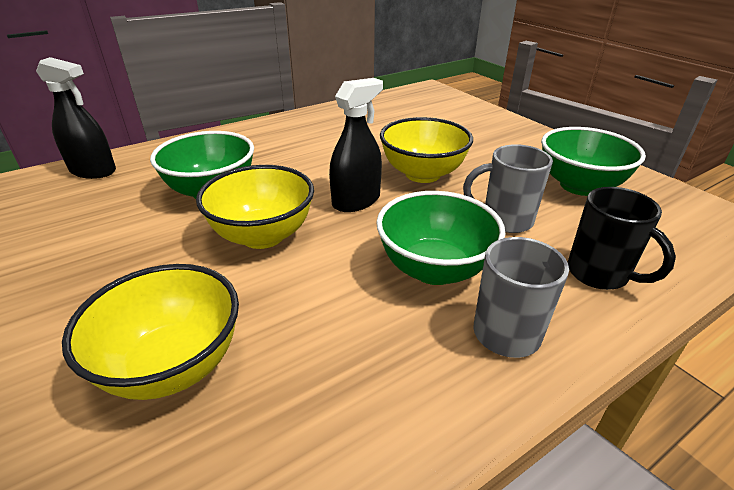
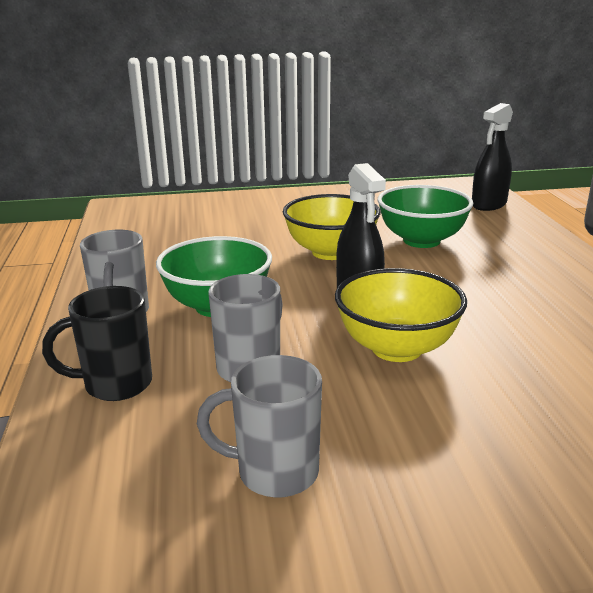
camera: 115 degrees right, 10 degrees down
(173, 365) = (223, 222): yellow bowl -> none
(579, 186) = (274, 472): green bowl -> grey mug

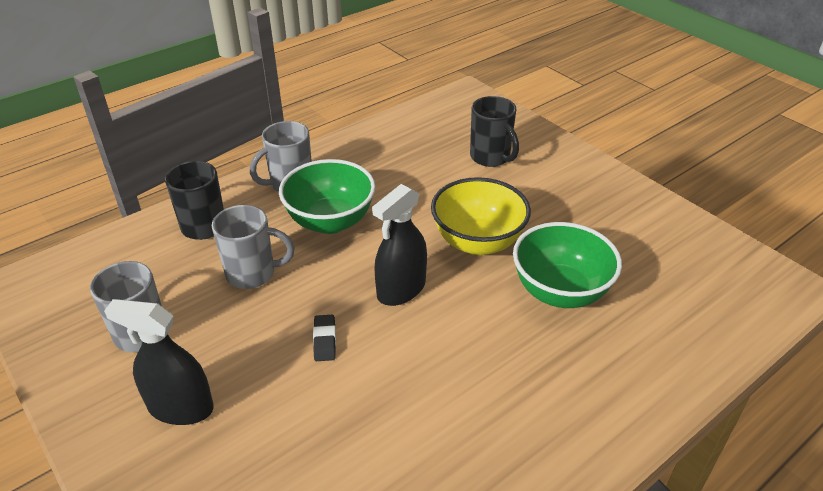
camera: 60 degrees right, 15 degrees up
(225, 220) = (491, 157): none -> black mug
(396, 348) = (324, 340): yellow bowl -> black eraser
(489, 204) = (726, 316): black spray bottle -> black spray bottle (180, 407)

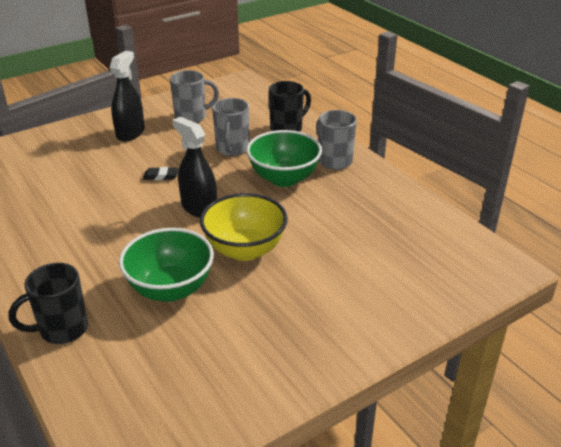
camera: 95 degrees right, 5 degrees down
(491, 157) = (375, 272): black mug -> black mug (62, 330)

